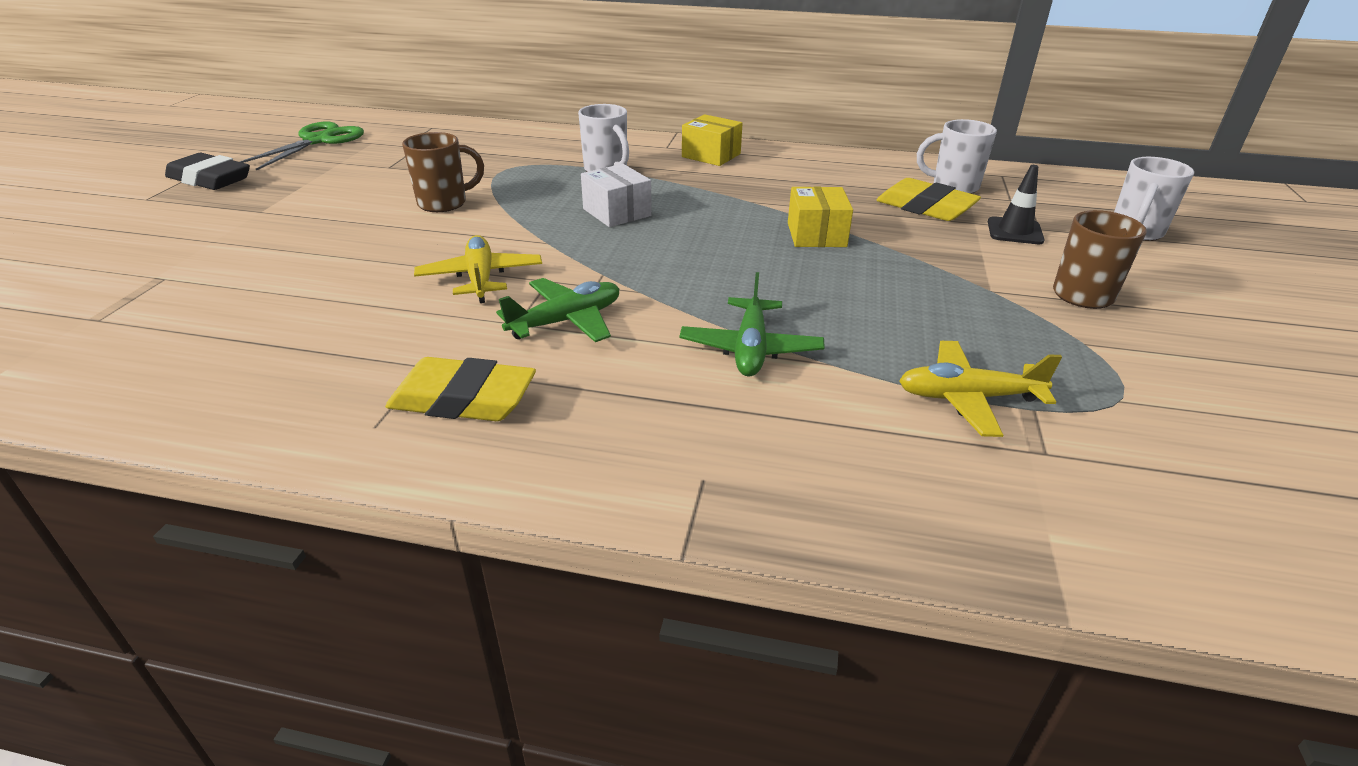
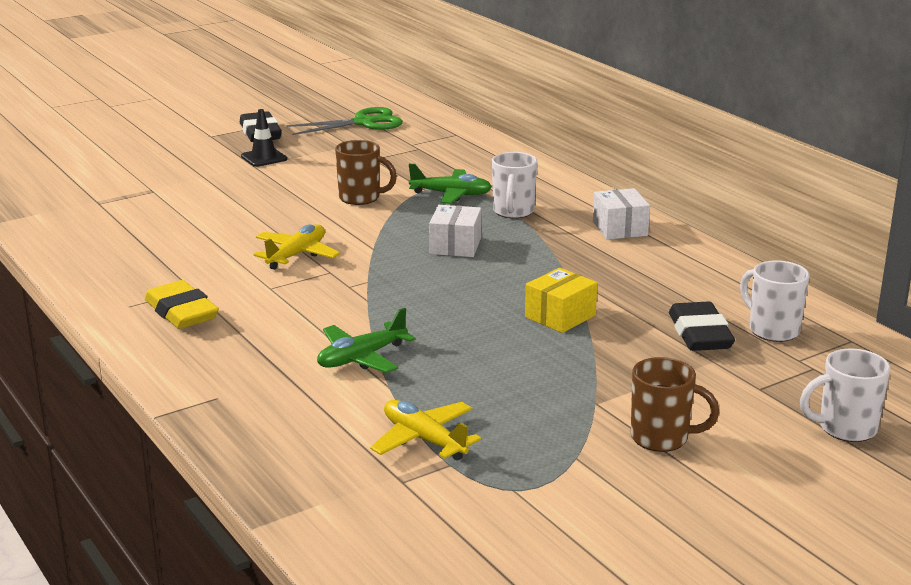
camera: 45 degrees right, 10 degrees down
(566, 321) = (296, 298): green plane -> green plane (451, 194)
(711, 155) = (620, 228): yellow box -> white box
(925, 207) = (700, 334): yellow eraser -> black eraser
(1014, 231) = (729, 380): black traffic cone -> black traffic cone (264, 158)

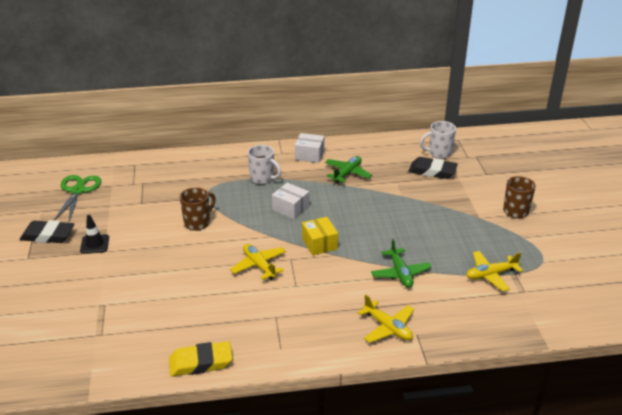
camera: 65 degrees left, 10 degrees up
(181, 312) = (305, 327): yellow eraser -> yellow eraser (200, 363)
(218, 371) = (388, 327): none -> yellow plane
(451, 194) = (222, 191): green plane -> green plane (347, 173)
(560, 316) = (392, 201): yellow box -> yellow box (319, 244)
(845, 428) = (526, 167): white mug -> none

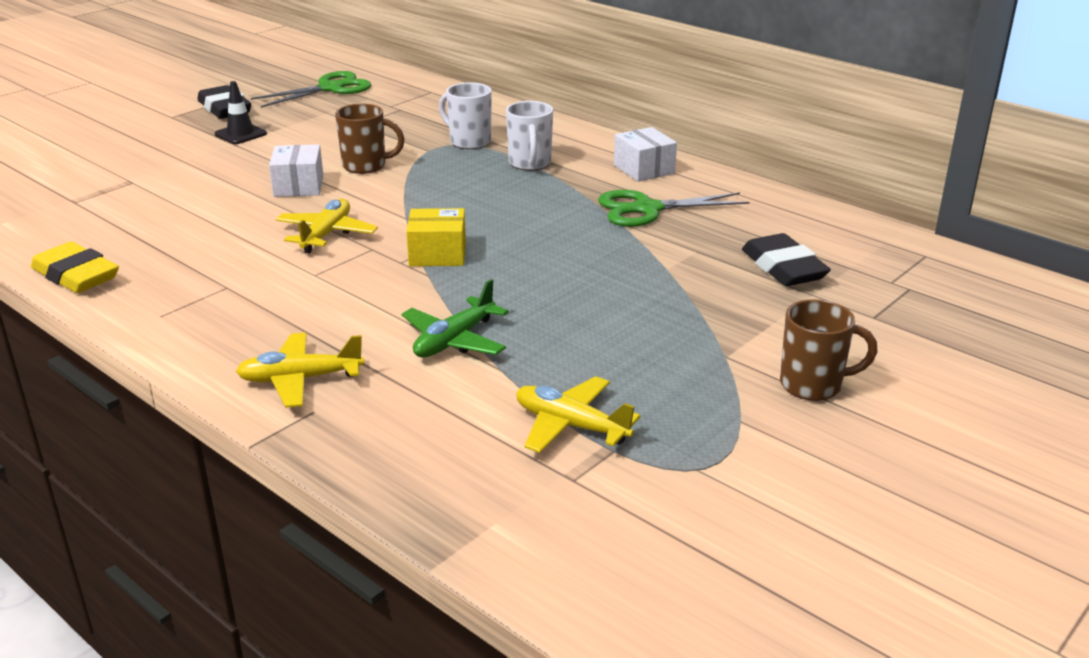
camera: 50 degrees right, 5 degrees down
(290, 208) = (490, 205): white box -> white box (298, 186)
(319, 244) = (437, 254): yellow box -> yellow box turned 60 degrees clockwise
(347, 173) = (647, 209): green plane -> green scissors
(388, 327) = (300, 379): yellow plane -> yellow plane turned 75 degrees clockwise
(439, 153) = (848, 254): white mug -> white mug (469, 142)

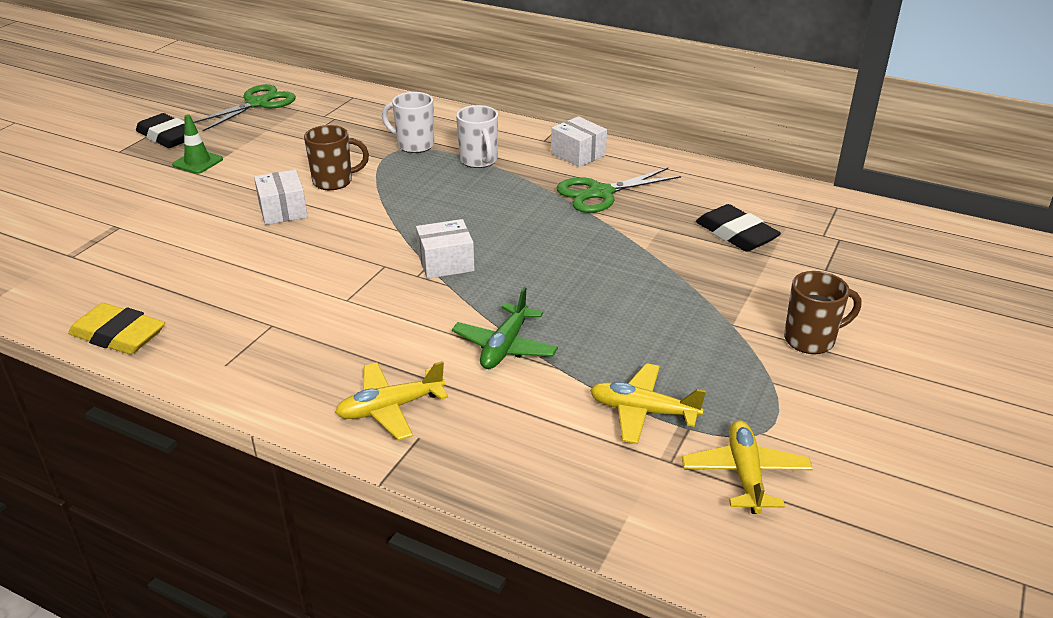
camera: 15 degrees left, 5 degrees up
(240, 134) = (198, 162): black traffic cone -> green traffic cone
(326, 234) = (335, 257): yellow plane -> yellow plane (745, 474)
(437, 254) = (446, 263): yellow box -> white box

